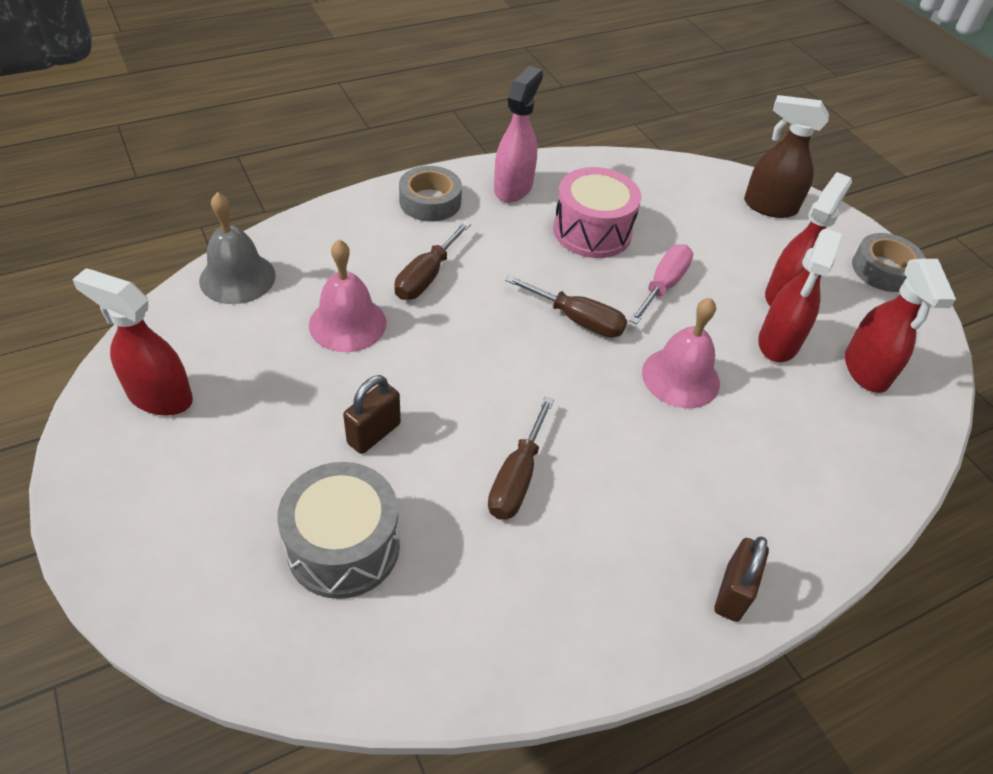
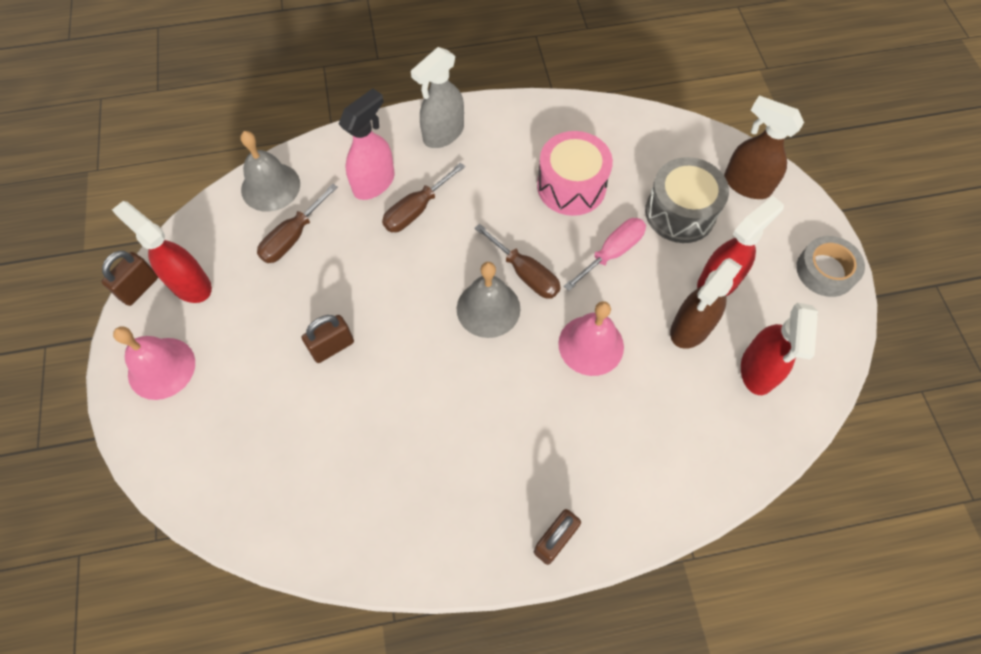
camera: 20 degrees right, 15 degrees up
(88, 412) = (139, 288): none -> brown padlock
(343, 546) = (284, 435): grey drum -> grey drum (680, 213)
(347, 323) = (341, 244): pink bell -> pink bell (161, 368)
(430, 201) = (443, 134): grey tape -> grey spray bottle
(513, 188) = (519, 129): pink spray bottle -> pink spray bottle (374, 183)
(517, 478) = (426, 407): brown screwdriver -> brown screwdriver (293, 237)
(549, 360) = (488, 308): none -> grey bell
(778, 343) = (690, 328): red spray bottle -> brown spray bottle

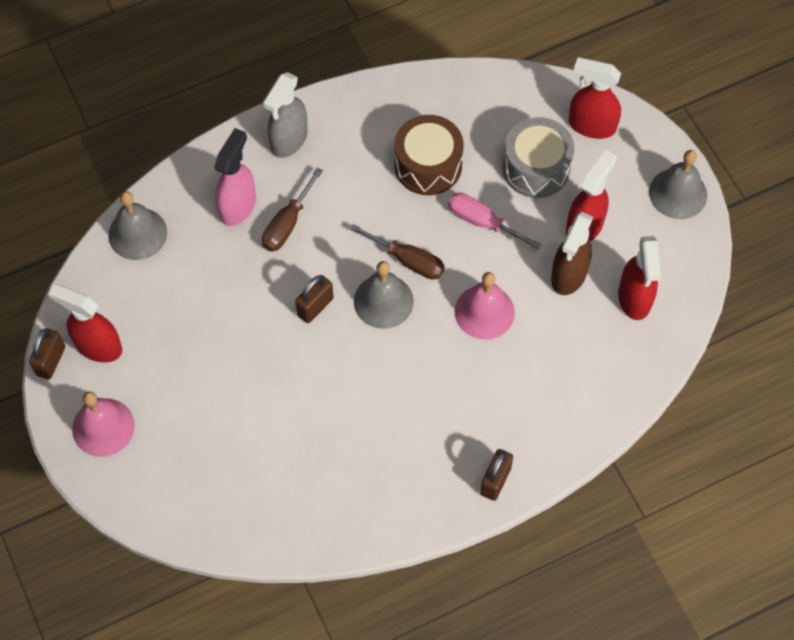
camera: 15 degrees left, 0 degrees up
(293, 237) = (178, 278): brown screwdriver -> none
(332, 347) = (253, 370): brown padlock -> brown padlock (315, 307)
(571, 186) = (428, 165): pink drum -> brown drum
(612, 253) = (482, 222): pink screwdriver -> pink screwdriver turned 90 degrees counterclockwise
(746, 184) = (591, 125): brown spray bottle -> red spray bottle
(825, 271) = (678, 193): grey tape -> grey bell

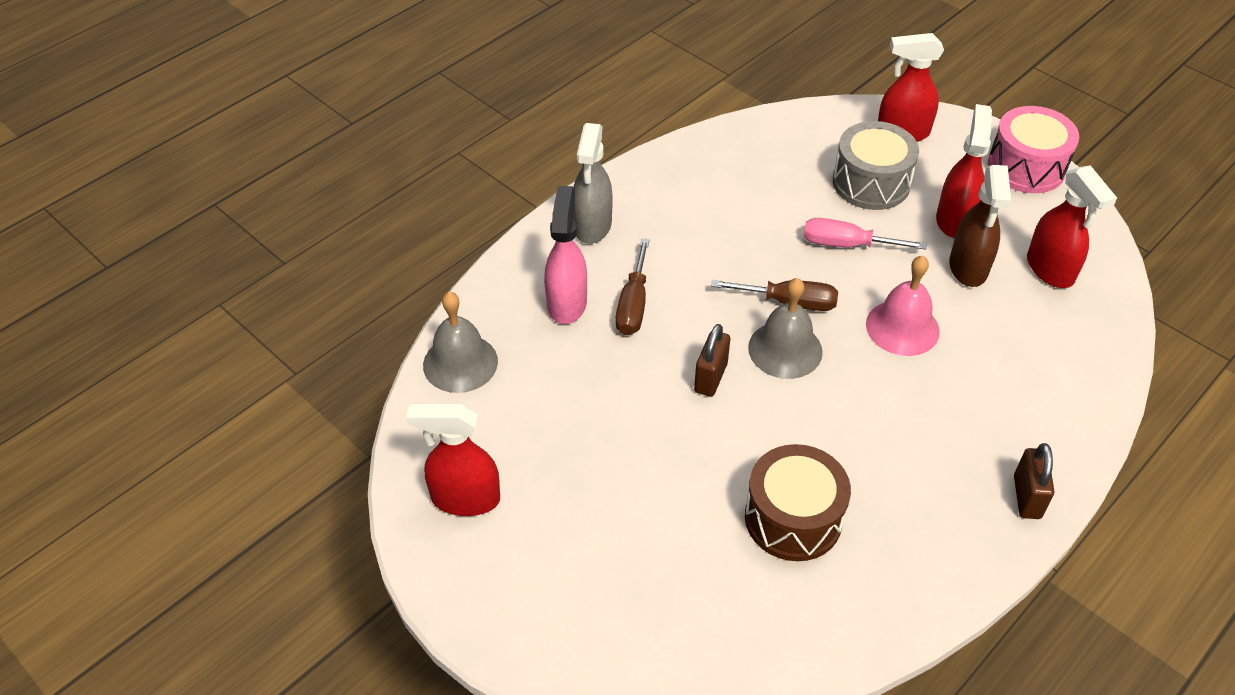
camera: 20 degrees left, 15 degrees down
(51, 361) = (410, 535): brown padlock -> none
(103, 427) = (514, 592): pink bell -> none
(428, 165) = (757, 210): brown drum -> brown drum (793, 518)
(678, 193) = (1026, 167): grey bell -> pink drum

